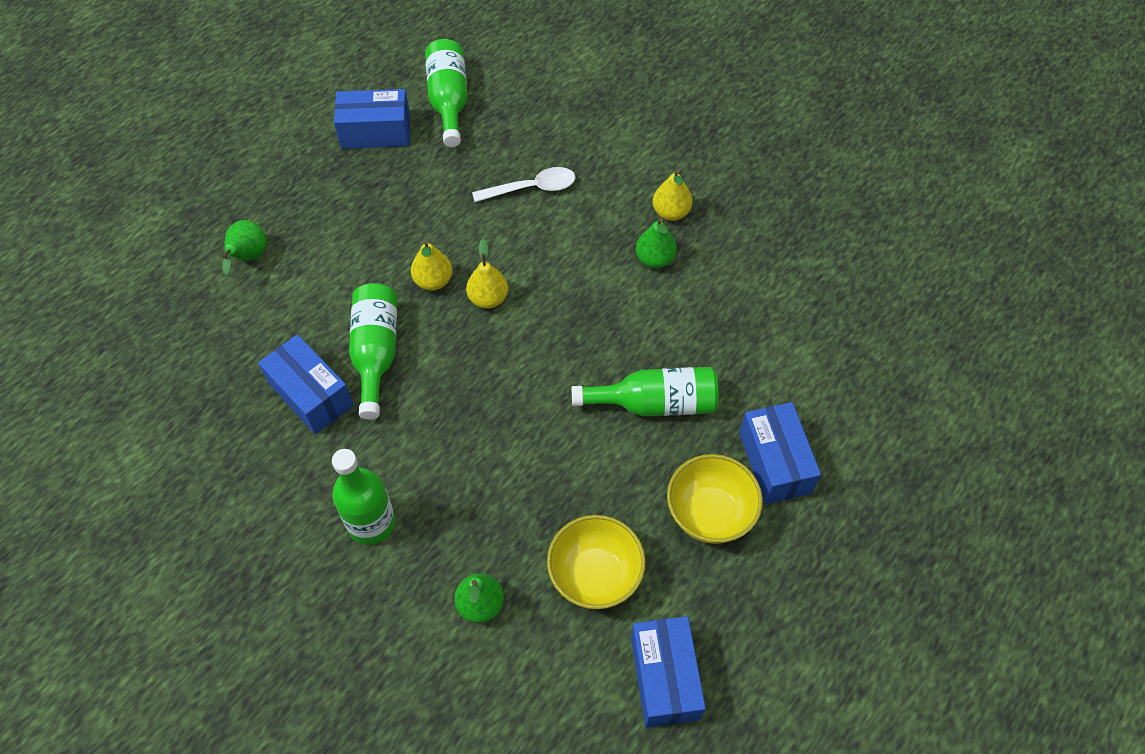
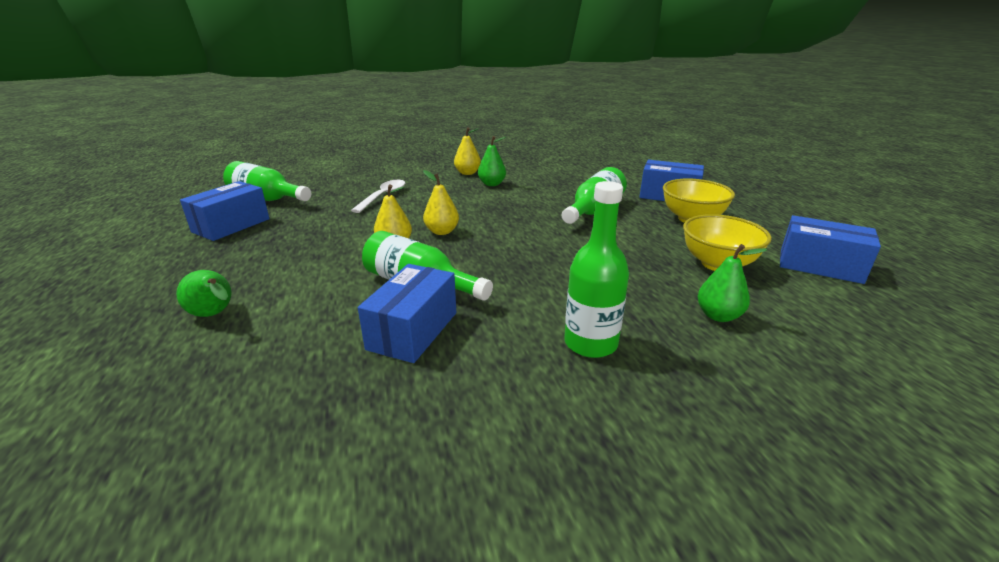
camera: 55 degrees left, 30 degrees down
(311, 394) = (413, 330): blue box -> blue box turned 60 degrees counterclockwise

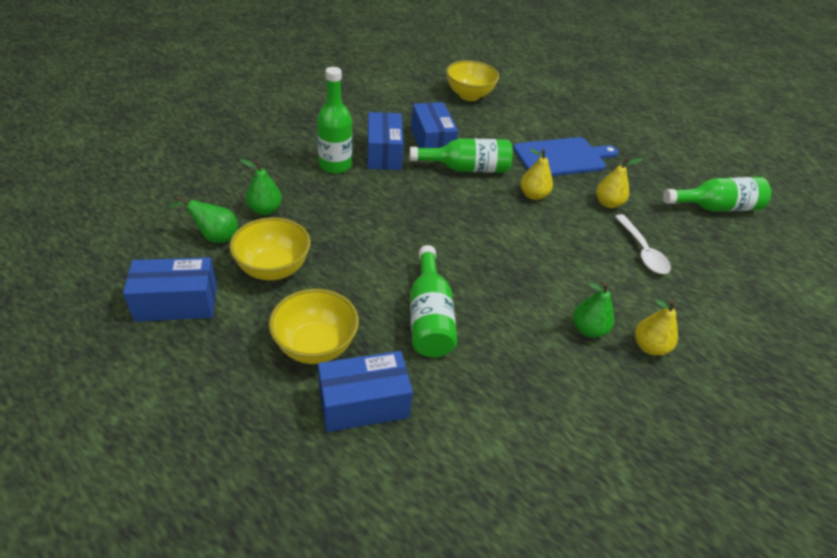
camera: 140 degrees right, 15 degrees up
(208, 398) = (469, 95): none -> yellow bowl
(214, 315) = (534, 119): green pear -> green pear (215, 237)
(231, 225) = (664, 170): blue box -> blue box (384, 153)
(294, 263) = (562, 157): none -> blue cutting board
(442, 231) = (522, 222): yellow pear -> yellow pear (608, 203)

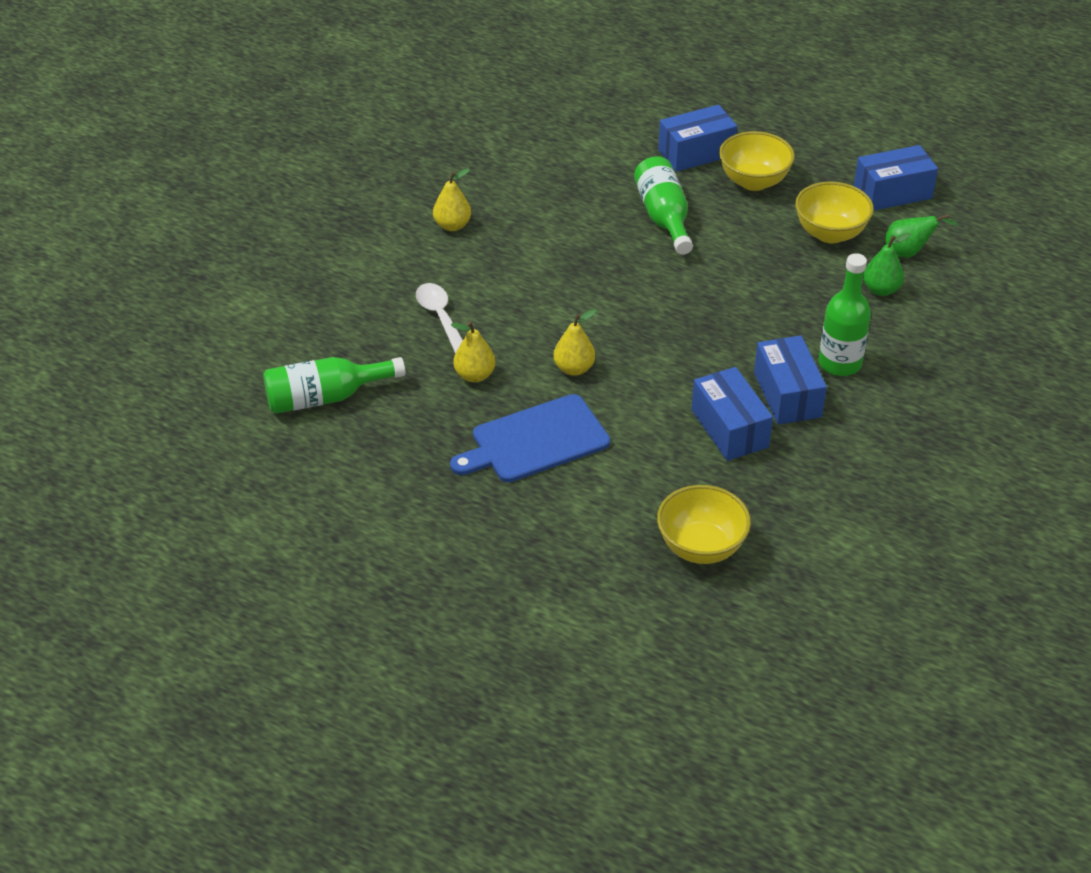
camera: 175 degrees right, 0 degrees up
(466, 168) = (669, 393): green bottle -> none
(588, 329) = (510, 230): green pear -> none

